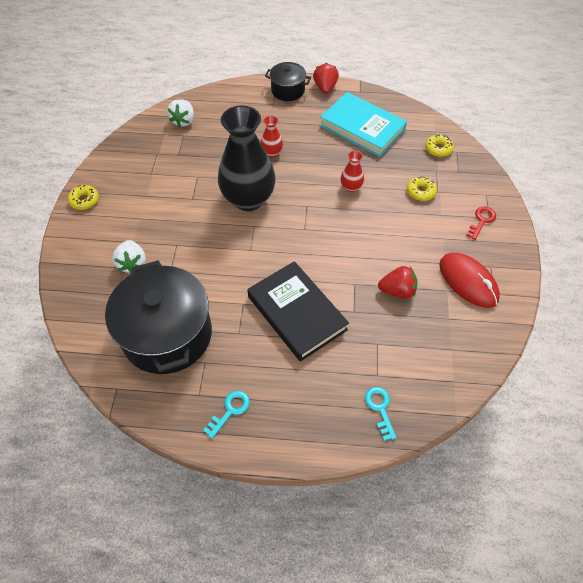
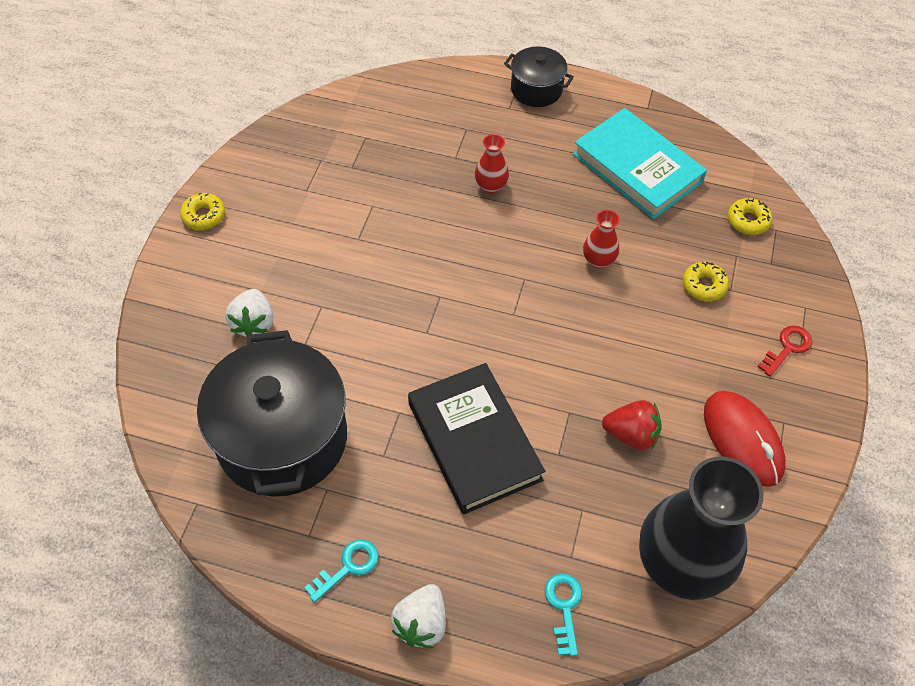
camera: 10 degrees right, 0 degrees up
(183, 121) = (370, 114): white strawberry -> white strawberry (421, 623)
(248, 199) = (440, 253): black vase -> black vase (680, 564)
(325, 88) = (594, 94): red strawberry -> none

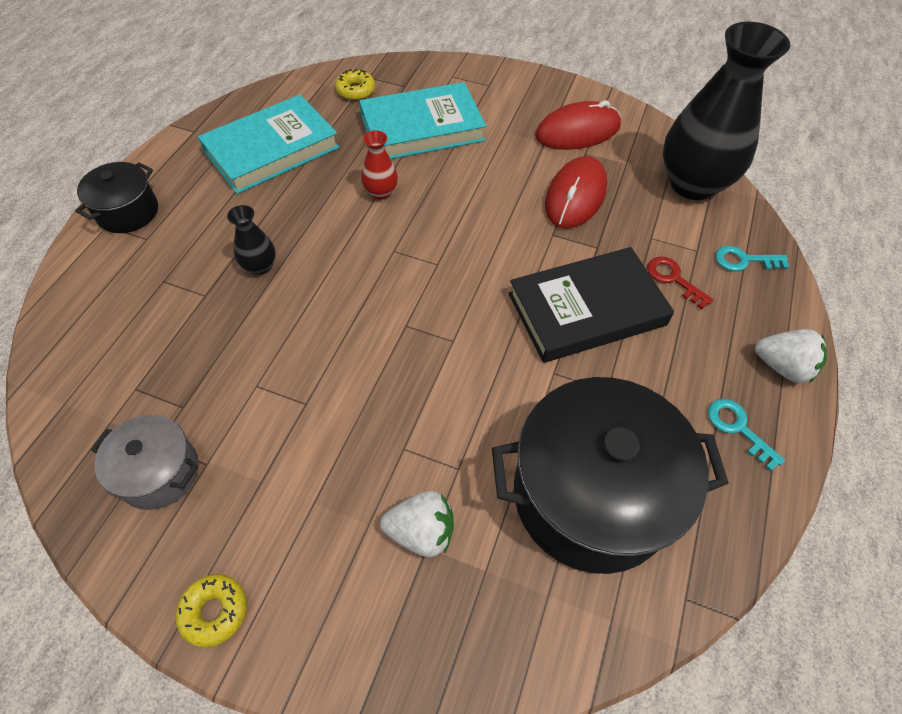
camera: 85 degrees left, 0 degrees up
(299, 166) = (159, 472): none -> grey pot
(491, 186) = (260, 266): red vase -> black vase
(631, 435) = (575, 196): red strawberry -> red mouse
(704, 286) = (422, 128): yellow donut -> turquoise book
(787, 348) = (491, 92): red key -> red key (673, 279)

